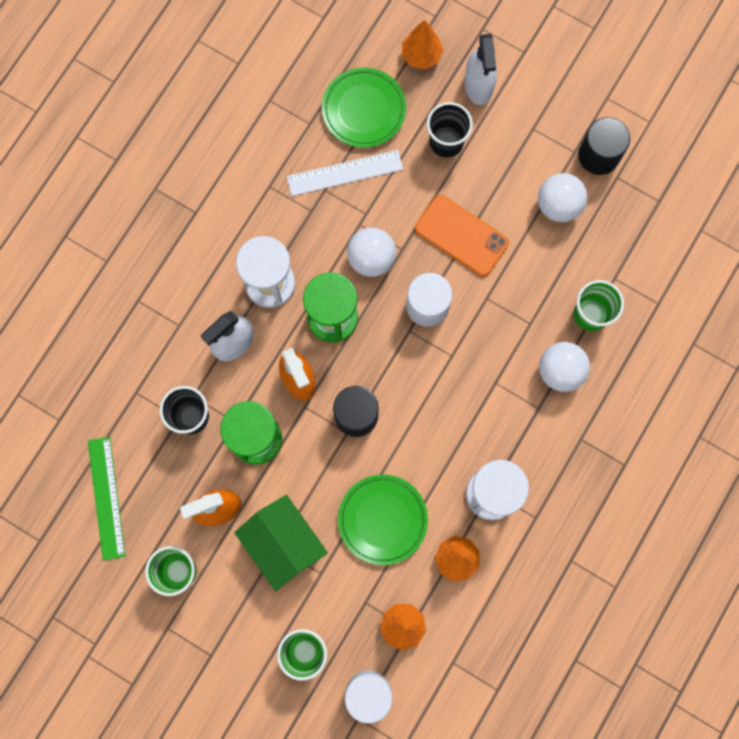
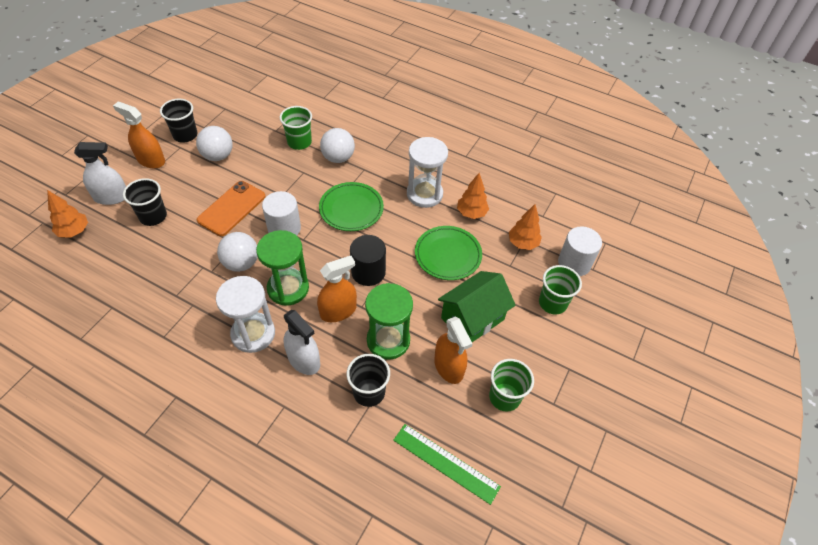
camera: 95 degrees left, 25 degrees down
(106, 498) = (446, 463): green ruler -> green ruler turned 45 degrees clockwise
(344, 173) = (163, 281): white ruler -> none
(363, 110) = (110, 269): green plate -> green plate (351, 209)
(547, 119) = (151, 160): none -> orange spray bottle
(598, 155) = (185, 135): black cylinder -> black cup

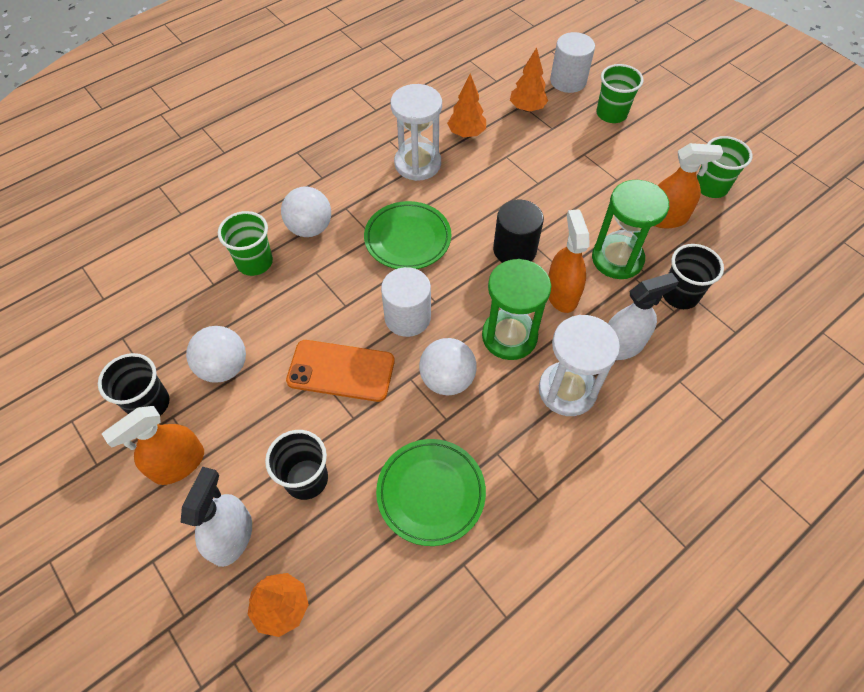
camera: 65 degrees left, 5 degrees up
(232, 208) = (341, 371): orange phone -> orange phone turned 45 degrees counterclockwise
(446, 463) = (774, 255): green ruler -> none
(448, 255) = (518, 172): green plate -> green plate (431, 493)
(472, 319) = (611, 180): green house -> none

